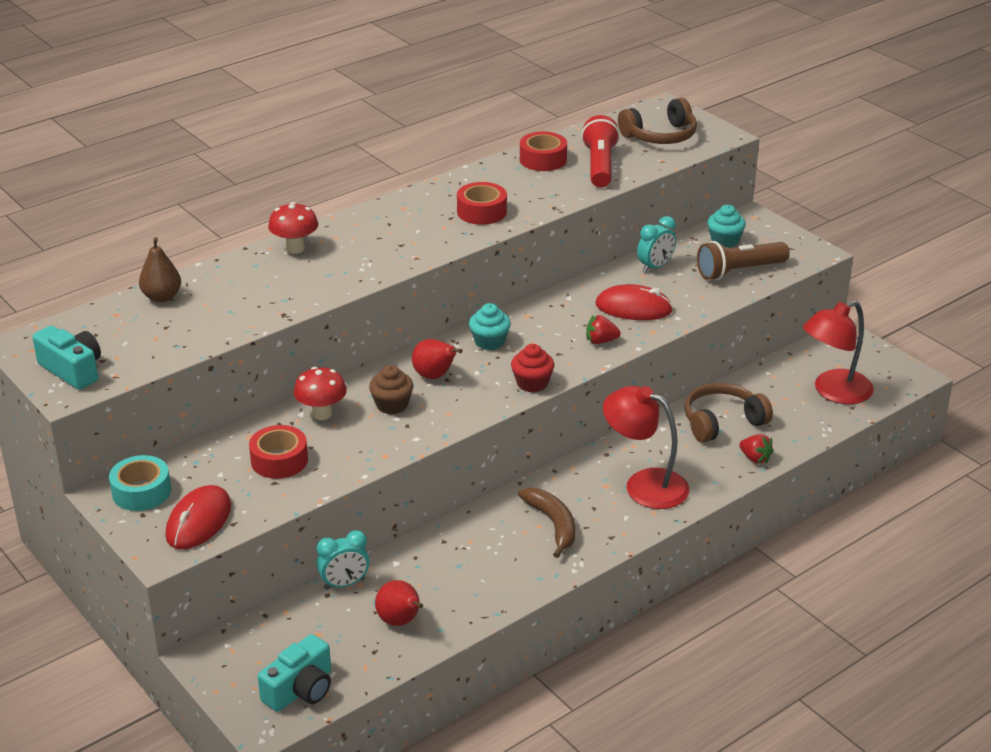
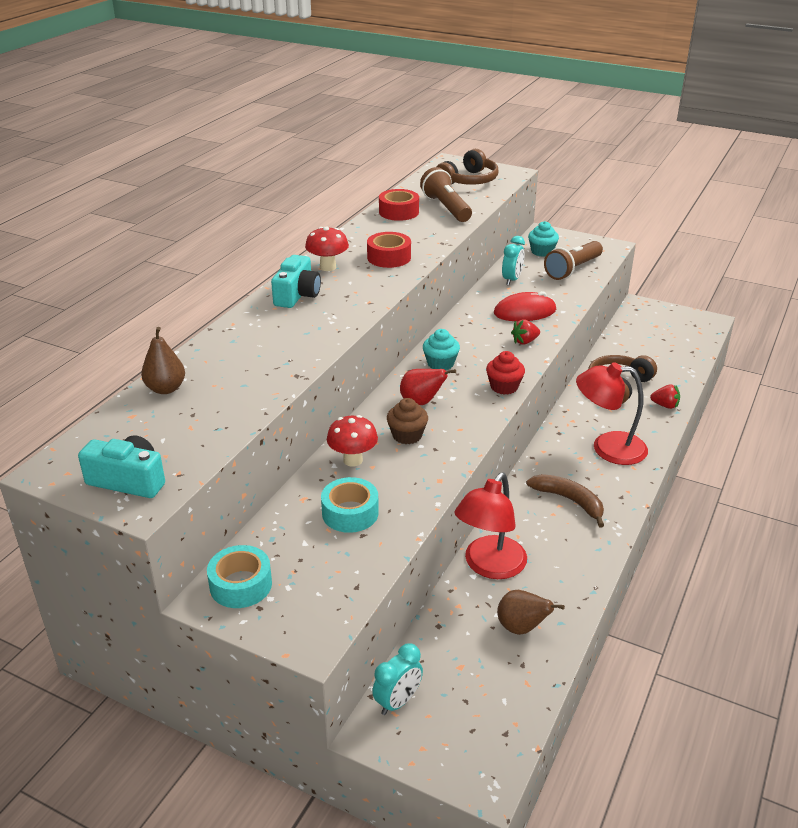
camera: 25 degrees left, 0 degrees up
(199, 521) = (321, 595): red mouse -> none
(279, 460) = (350, 513): red tape -> turquoise tape
(295, 248) = (256, 319): red mushroom -> red mushroom (328, 267)
(300, 689) = (489, 728): turquoise camera -> turquoise camera (297, 295)
(344, 584) = (445, 610): turquoise clock -> turquoise clock (398, 702)
(400, 621) = (521, 628): red pear -> brown pear
(599, 166) = (446, 208): red flashlight -> brown flashlight
(834, 392) = (670, 344): red lamp -> red lamp (489, 566)

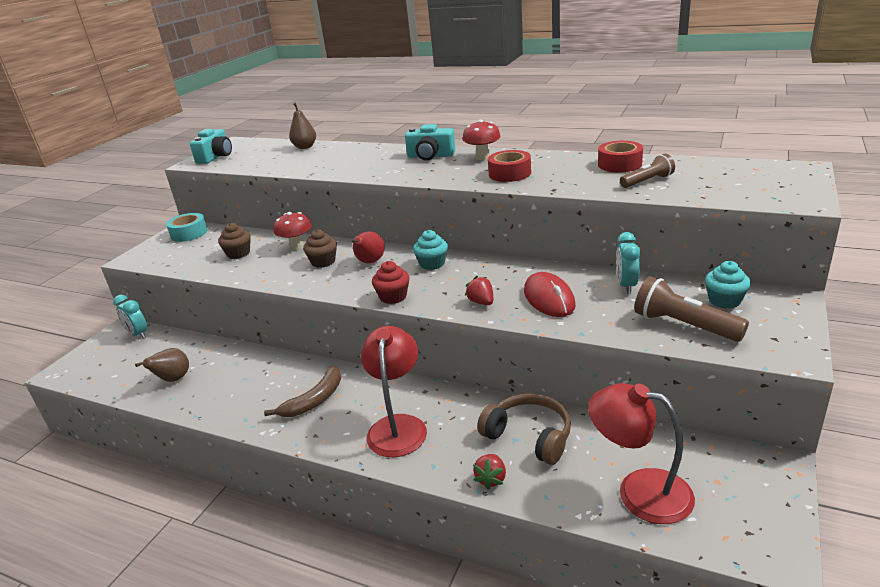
camera: 90 degrees right, 5 degrees down
(350, 513) = (238, 253): turquoise tape -> brown cupcake
(446, 208) = (647, 181): brown flashlight -> brown flashlight, size x0.64
(469, 181) = (745, 183): brown headphones -> none
(489, 566) = (243, 360): red lamp -> red lamp (639, 491)
(511, 280) = (626, 285): turquoise clock -> turquoise clock turned 75 degrees clockwise

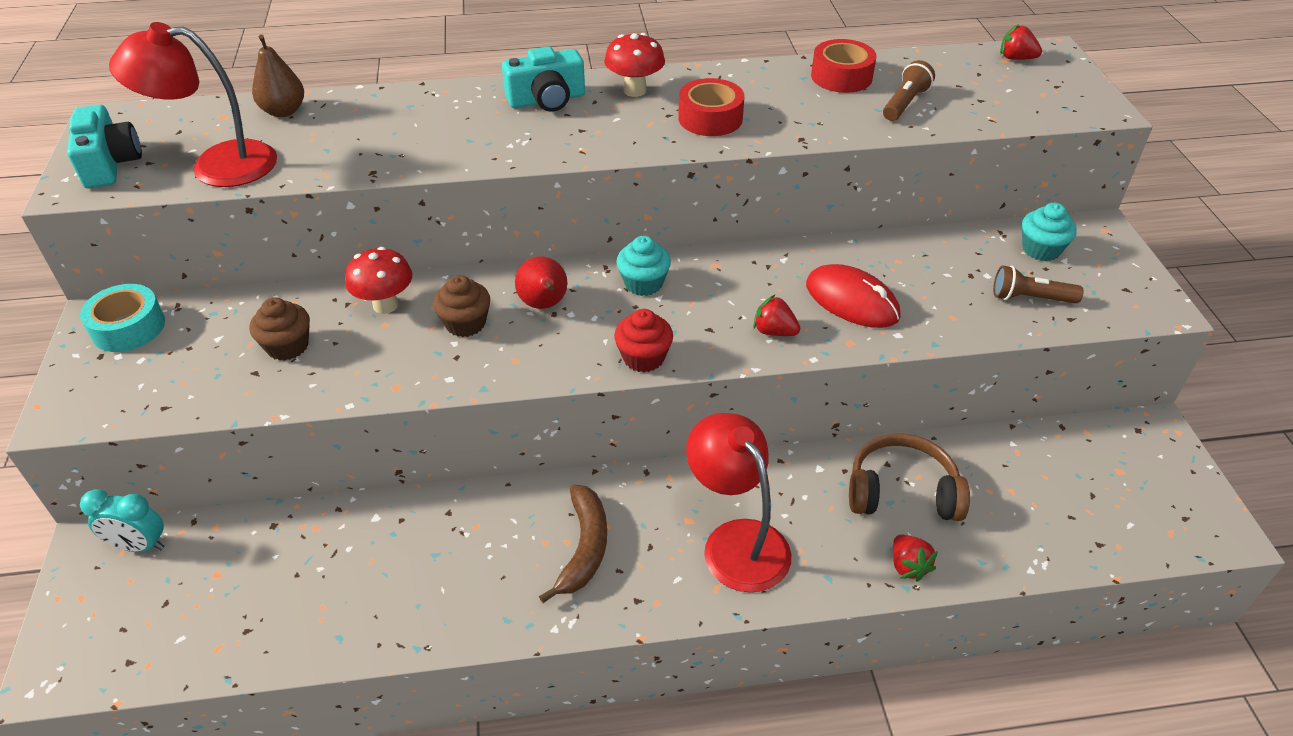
camera: 35 degrees left, 15 degrees up
(173, 379) = (308, 602): brown pear -> none
(626, 285) = (922, 255): turquoise clock -> none
(639, 491) = (1063, 514): red lamp -> red lamp (217, 165)
(683, 325) = (1030, 298): brown flashlight -> brown flashlight, size x0.64
(766, 168) = (1016, 58): none -> red strawberry

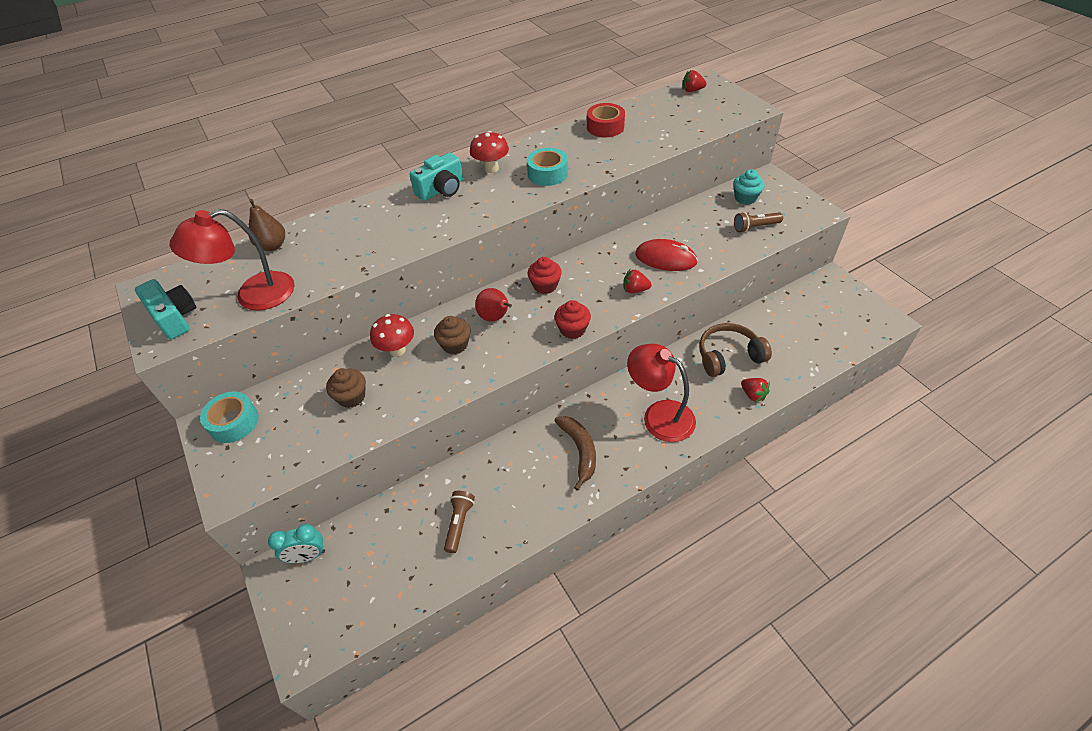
camera: 20 degrees left, 5 degrees up
(643, 283) = (545, 285): turquoise cupcake -> red cupcake
(710, 118) = (547, 173): red tape -> turquoise tape
(904, 103) = (650, 134): brown flashlight -> brown flashlight (459, 523)

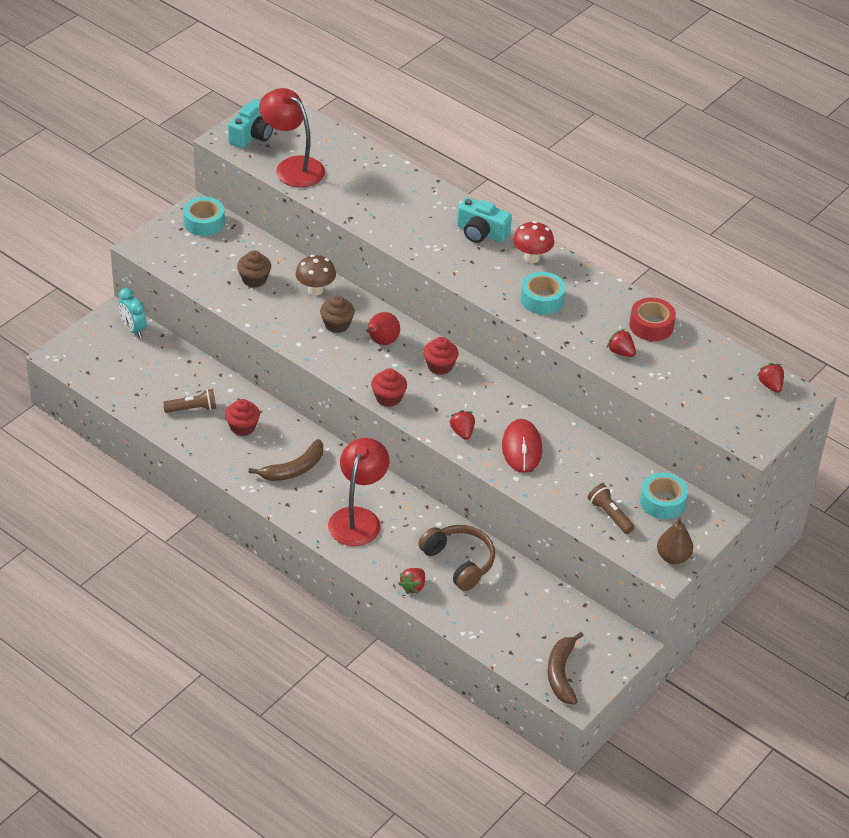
camera: 65 degrees right, 5 degrees down
(272, 246) = (355, 154): brown pear -> brown pear (673, 557)
(397, 350) = (315, 290): red mushroom -> brown mushroom
(505, 482) = (242, 427): none -> red cupcake
(630, 147) = (620, 352): none -> red strawberry
(745, 198) = (662, 502): turquoise cupcake -> turquoise tape
(861, 323) = (561, 673): none -> brown banana

